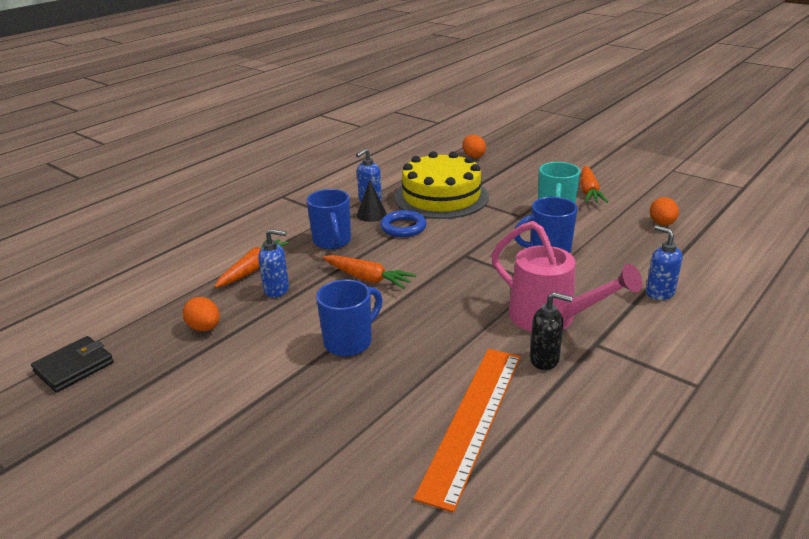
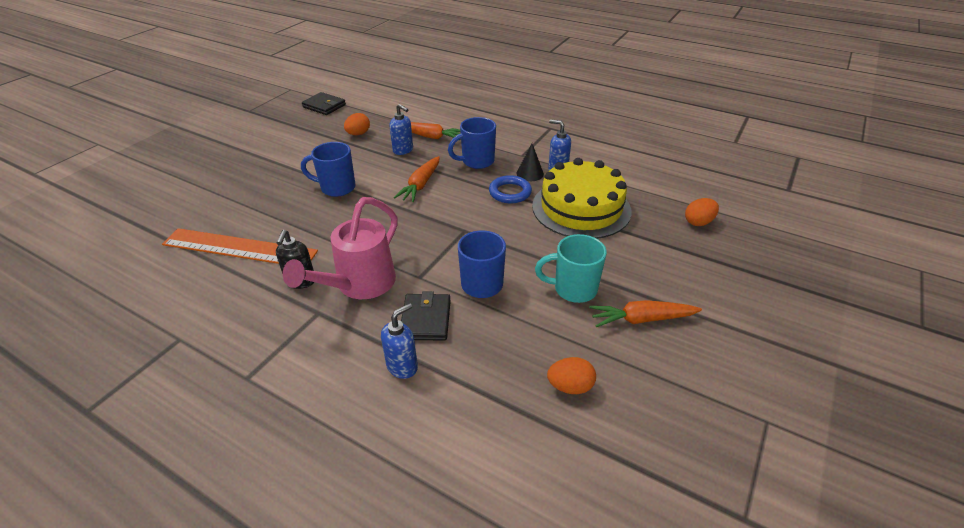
camera: 80 degrees right, 10 degrees up
(277, 290) = (403, 150): blue soap dispenser -> blue soap dispenser turned 45 degrees counterclockwise
(349, 342) = (337, 188): blue mug -> blue mug turned 150 degrees clockwise
(599, 280) = (426, 319): none -> black wallet

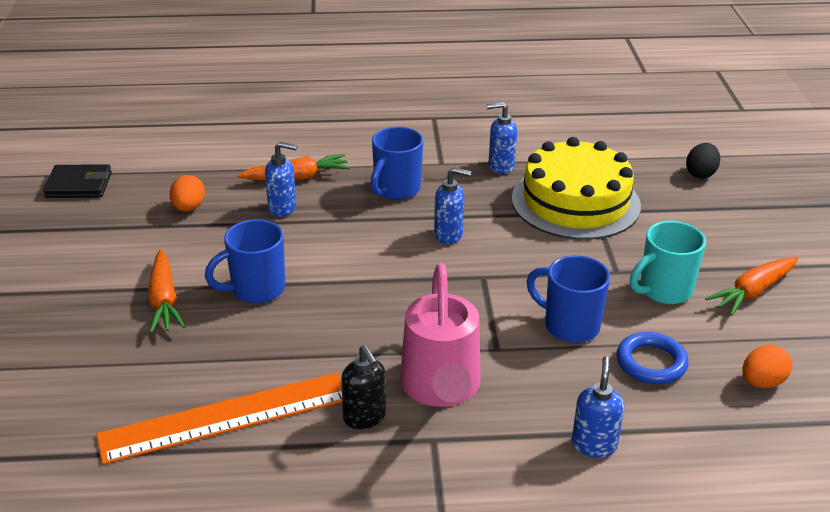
camera: 35 degrees left, 5 degrees down
(420, 185) = (363, 244): orange carrot -> orange carrot (164, 300)
(426, 319) = (559, 388): black wallet -> none
(475, 198) = (449, 235): none -> blue soap dispenser
(510, 192) = (480, 213): blue ring -> blue ring (651, 362)
(530, 173) = (476, 182): black cone -> none
(698, 222) = (700, 174): orange egg -> black egg

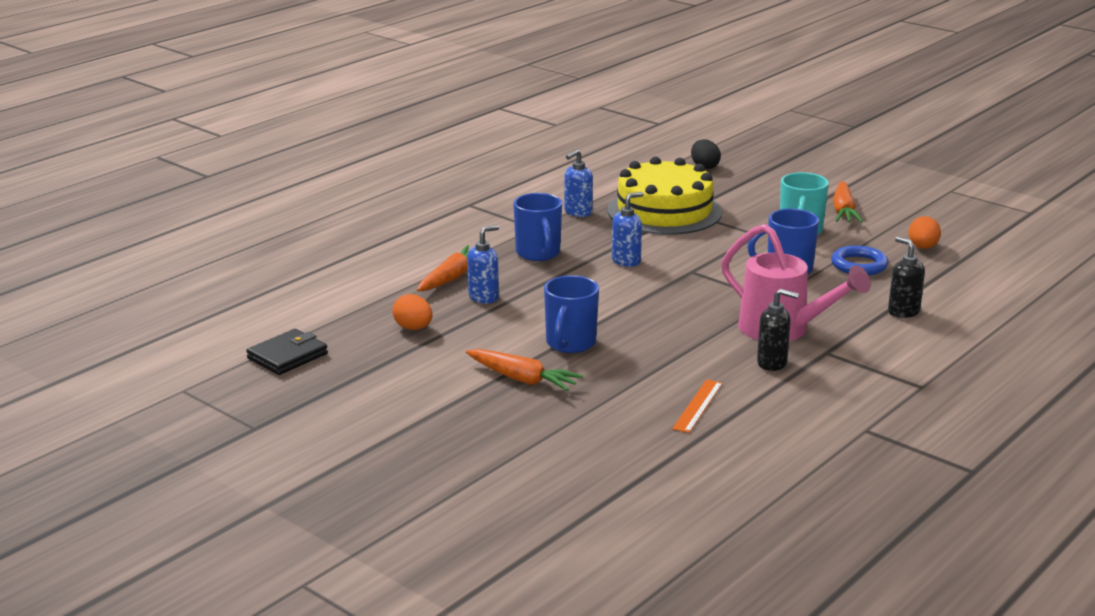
camera: 45 degrees left, 10 degrees down
(225, 417) = (698, 406): orange ruler -> orange ruler, size x0.48
(594, 445) = (903, 312): blue soap dispenser -> black soap dispenser

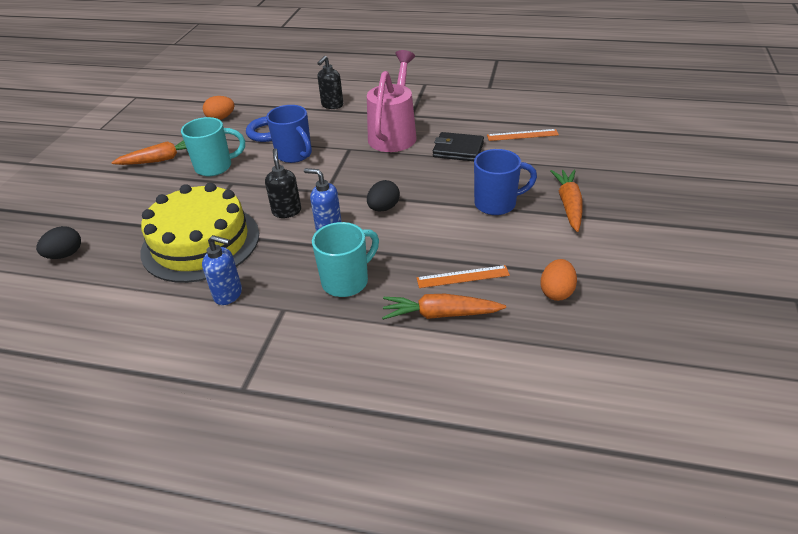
camera: 115 degrees left, 15 degrees up
(287, 356) = (688, 345): black wallet -> black wallet (458, 150)
(484, 297) = (462, 277): blue soap dispenser -> orange ruler
(538, 254) = (346, 281): blue mug -> turquoise mug
(629, 290) = (383, 208): none -> black egg
(772, 363) = (443, 127): black soap dispenser -> black soap dispenser (286, 211)

